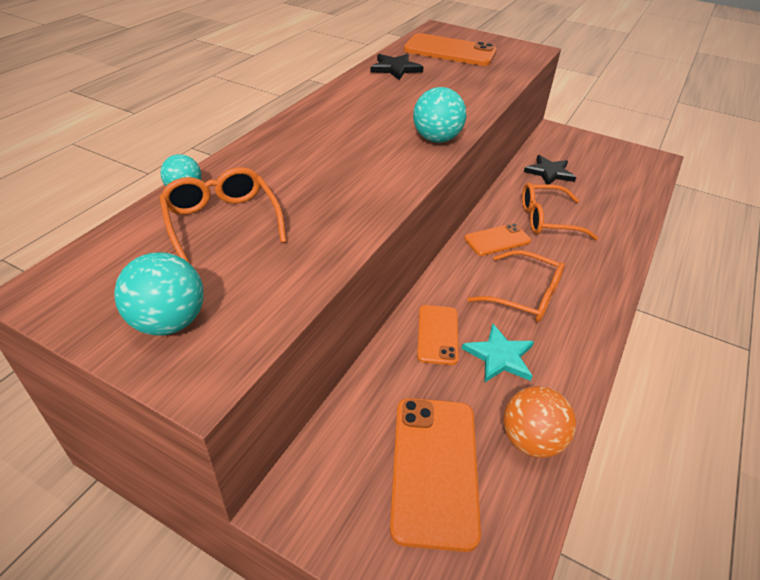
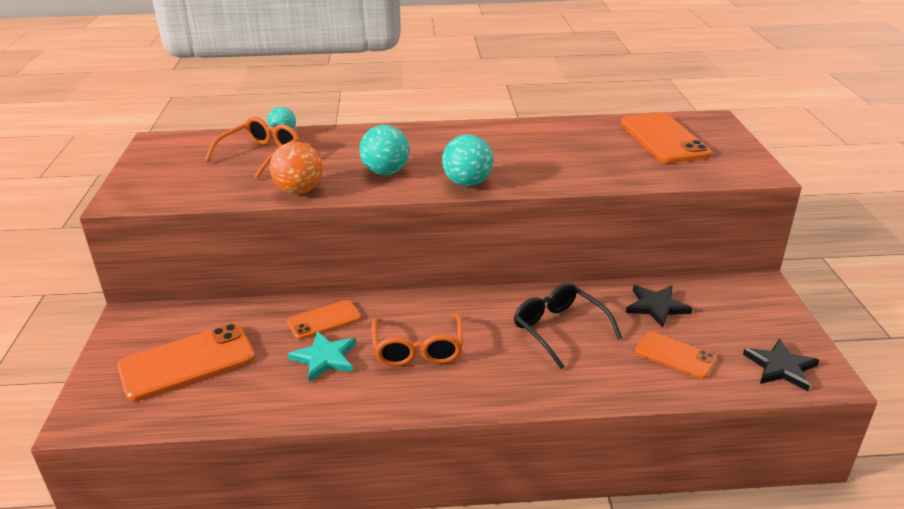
camera: 60 degrees right, 10 degrees down
(169, 322) = (156, 177): turquoise ball -> turquoise ball (386, 172)
(395, 68) = (575, 131): black star -> black star (781, 367)
(497, 240) = (486, 310): orange phone -> orange phone (675, 355)
(531, 440) = (243, 400): orange ball -> orange ball (299, 190)
(547, 220) = (559, 329): orange glasses -> black glasses

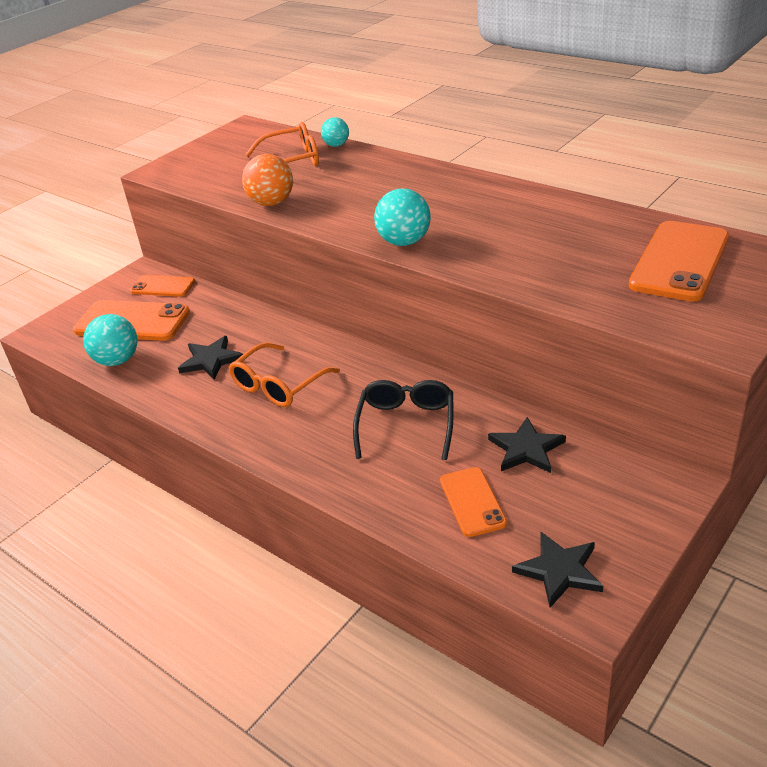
camera: 45 degrees right, 5 degrees up
(324, 320) = (248, 330): orange phone -> orange phone (163, 286)
(325, 358) = (211, 360): turquoise star -> black star
(386, 172) = (356, 208): turquoise ball -> turquoise ball (117, 360)

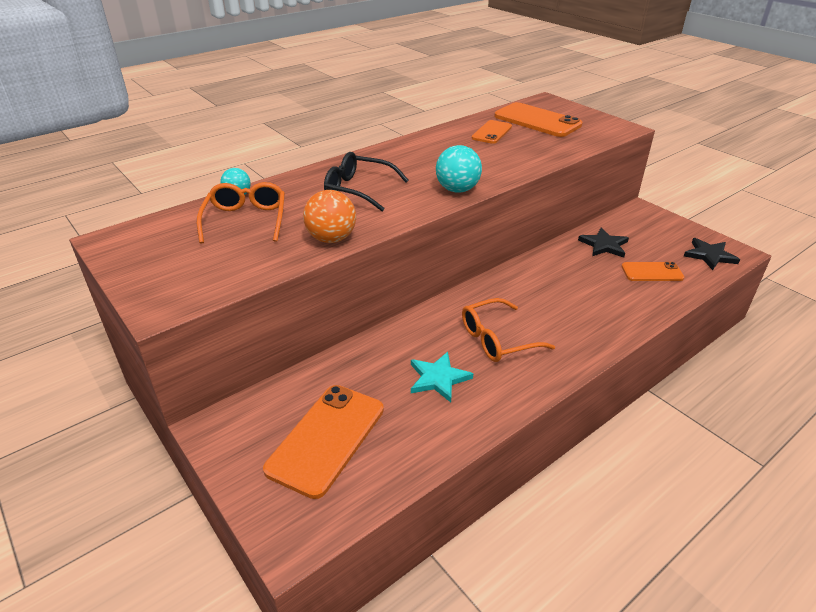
camera: 80 degrees left, 0 degrees up
(117, 360) = (403, 453): turquoise ball -> none
(163, 286) = (265, 408): orange phone -> orange phone (491, 132)
(211, 360) = (438, 378): black star -> turquoise star
(278, 385) = (497, 339): orange glasses -> orange glasses turned 105 degrees clockwise
(406, 424) = (568, 284): black glasses -> black glasses (358, 190)

